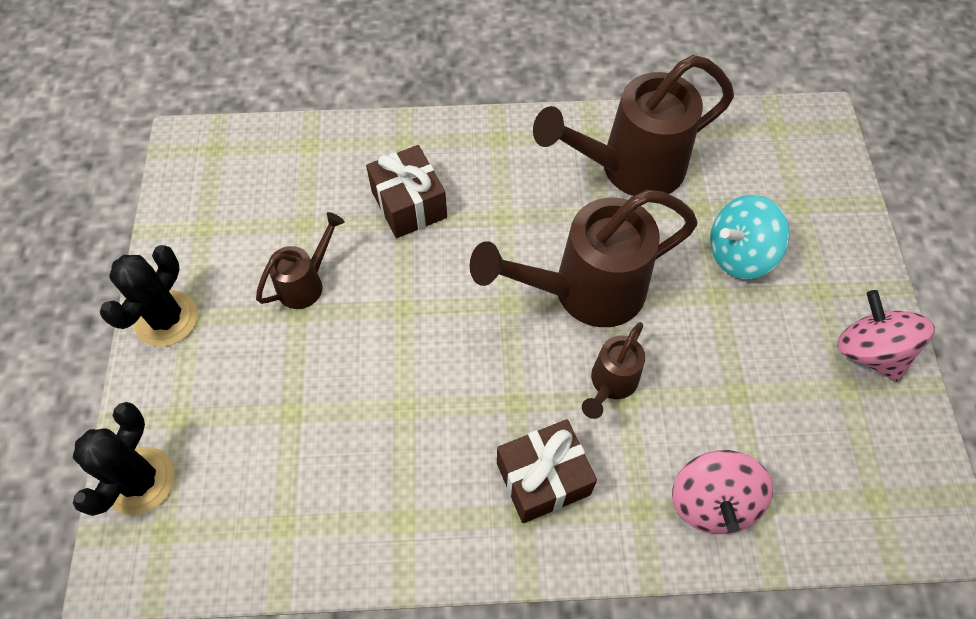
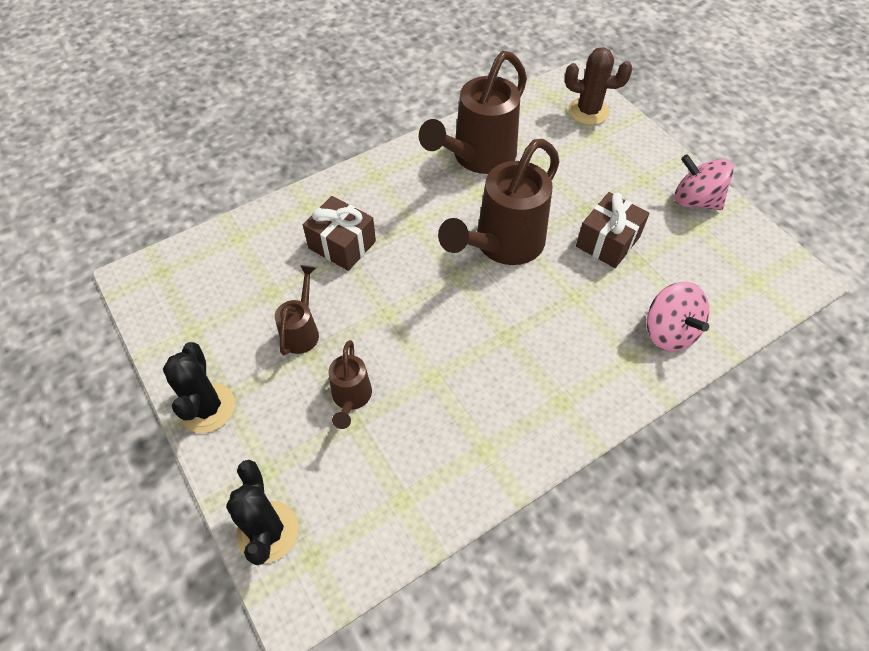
camera: 30 degrees left, 5 degrees down
(543, 478) = (558, 373): brown gift -> brown gift (607, 241)
(611, 384) = (559, 293): brown watering can -> brown watering can (351, 398)
(739, 254) = (582, 179): turquoise spinning top -> none
(810, 169) = (588, 111): none -> brown cactus

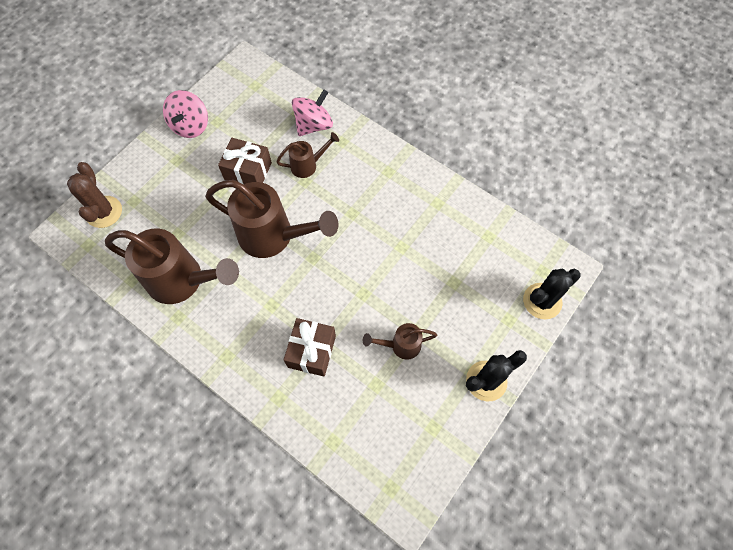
camera: 110 degrees left, 10 degrees up
(351, 398) = (438, 290): brown watering can -> brown watering can (308, 165)

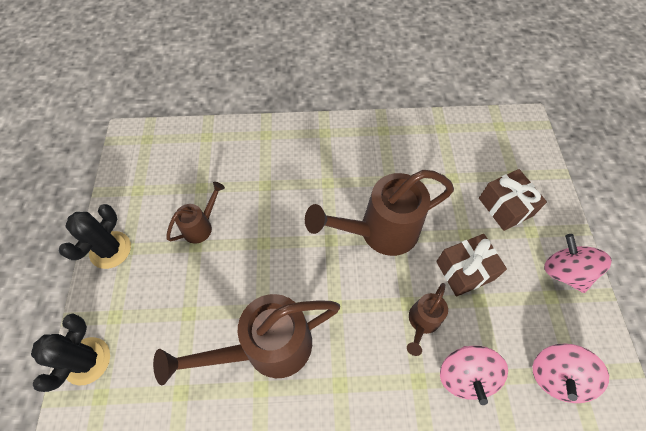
camera: 140 degrees right, 5 degrees down
(104, 212) = (521, 152): brown cactus -> none
(183, 281) = (408, 152): brown watering can -> brown watering can (267, 348)
(266, 91) = (556, 376): none -> pink spinning top
(311, 351) = (268, 175): brown gift -> brown gift (505, 207)

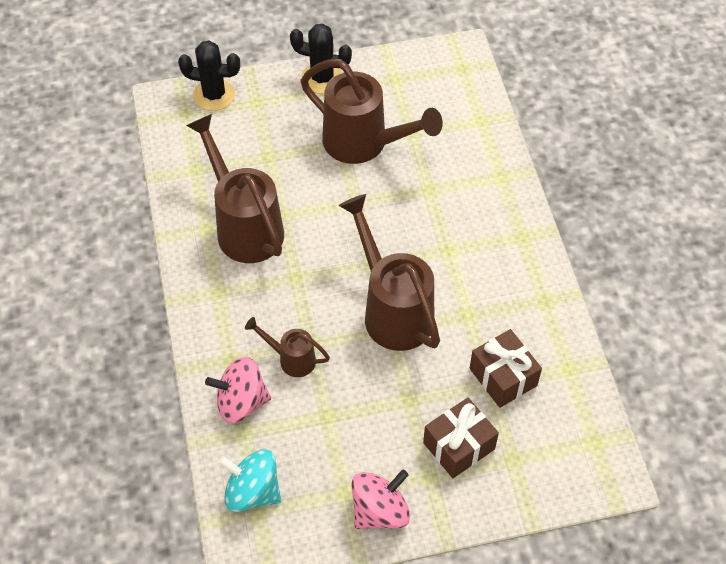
camera: 80 degrees right, 5 degrees down
(201, 226) = (363, 144): brown watering can -> brown watering can, size x1.99
(465, 270) = (360, 400): brown gift -> brown gift (503, 377)
(556, 376) = (252, 491): pink spinning top -> turquoise spinning top

